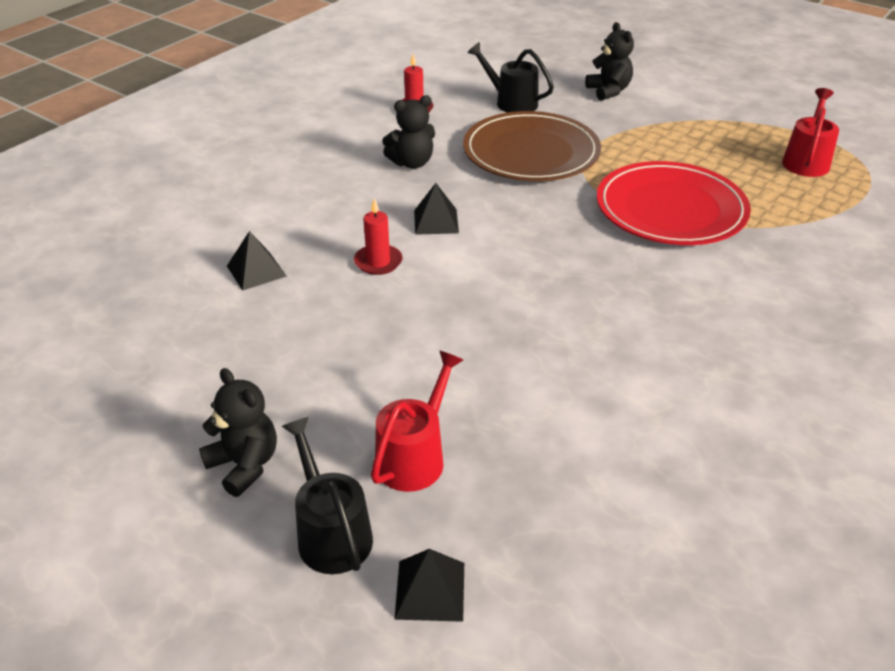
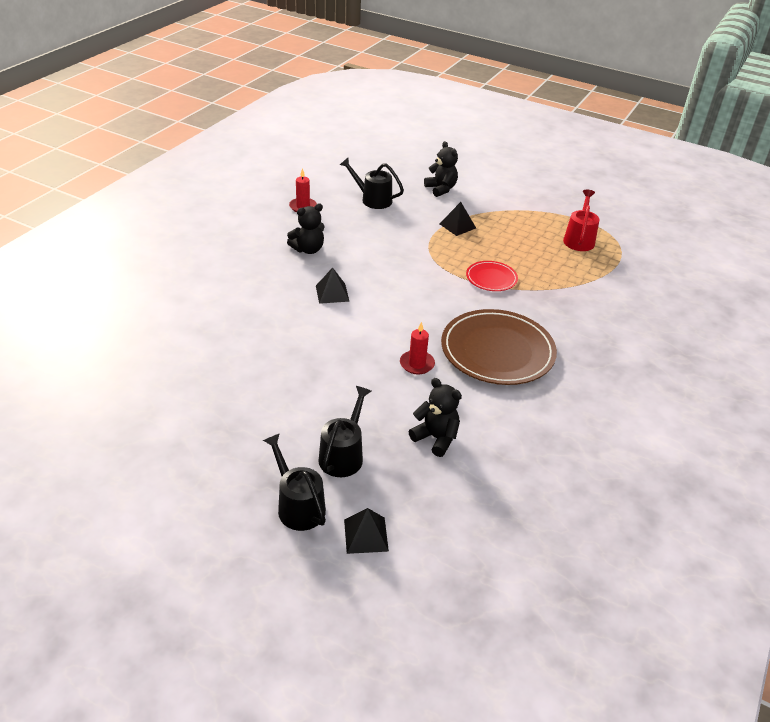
camera: 10 degrees left, 0 degrees up
(244, 465) = (233, 467): black teddy bear -> black teddy bear (436, 438)
(256, 271) = (212, 335): black pyramid -> black pyramid (457, 226)
(378, 262) = (296, 325): red candle -> red candle (417, 364)
(415, 456) = (343, 454): red watering can -> black watering can
(531, 152) = (391, 239): brown plate -> brown plate (497, 351)
(670, 209) = (491, 278): red plate -> red plate, size x0.50

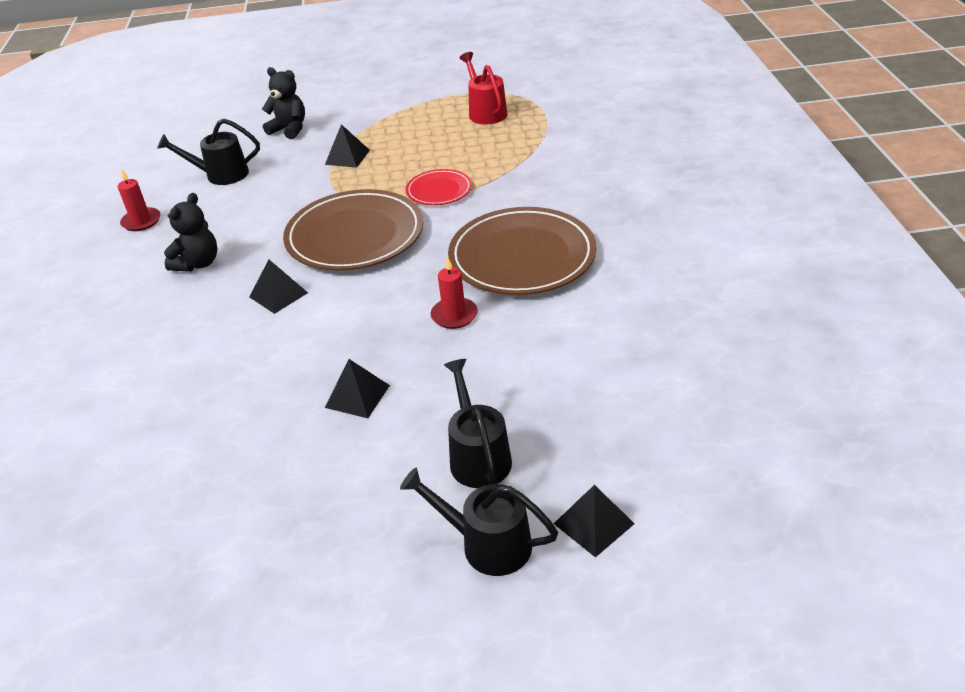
camera: 30 degrees left, 0 degrees up
(315, 379) = (357, 396): none -> black pyramid
(410, 280) = (355, 235): none -> brown plate
(436, 438) = (555, 377): black teddy bear -> none

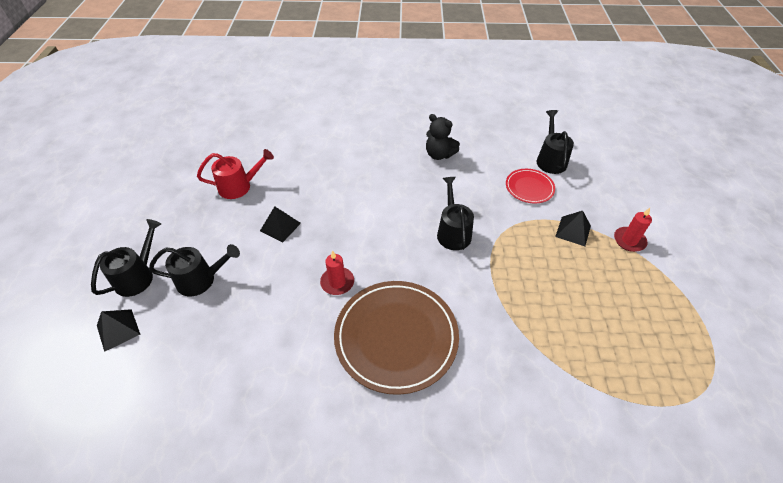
camera: 95 degrees right, 10 degrees up
(141, 221) = (494, 127): red candle -> red candle (629, 240)
(278, 295) = (393, 191): black pyramid -> none
(289, 129) = (622, 195): black teddy bear -> none
(355, 235) = (453, 232): brown plate -> black watering can
(439, 190) = (510, 290): red plate -> red plate (529, 187)
(485, 112) = (664, 346): red watering can -> red watering can (239, 186)

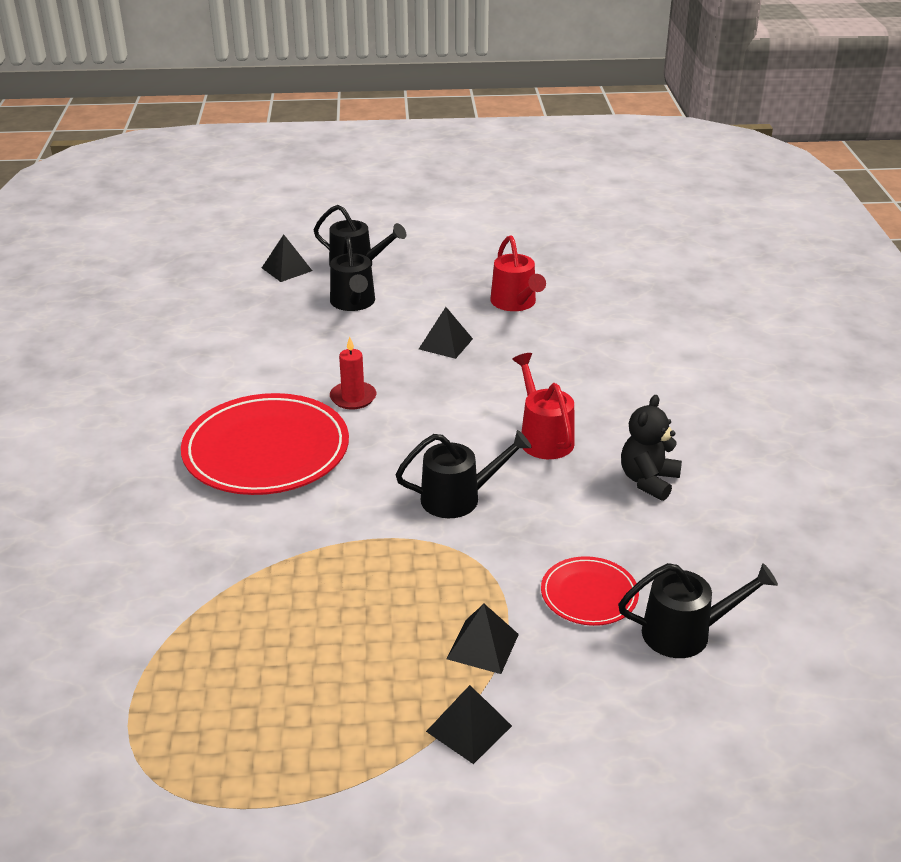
camera: 85 degrees right, 15 degrees down
(396, 190) = (543, 437): none -> red watering can
(396, 337) = (266, 450): brown plate -> red plate
(629, 240) = (469, 728): red candle -> black pyramid

